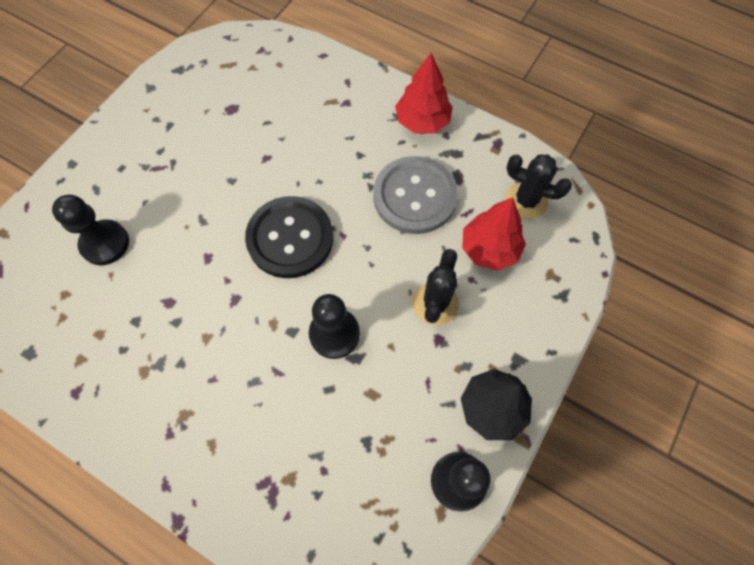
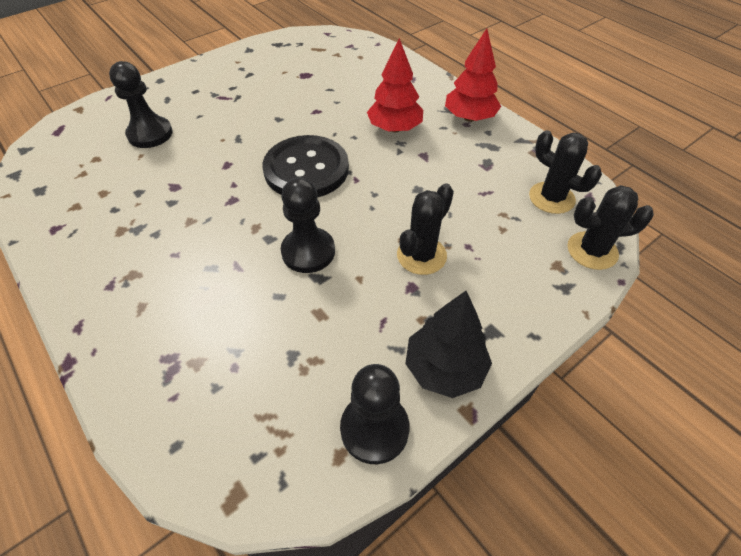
camera: 20 degrees right, 15 degrees down
(415, 196) = (438, 168): grey button -> none
(489, 249) = (497, 226): red tree -> red tree (394, 128)
(574, 249) = (592, 251): none -> black cactus

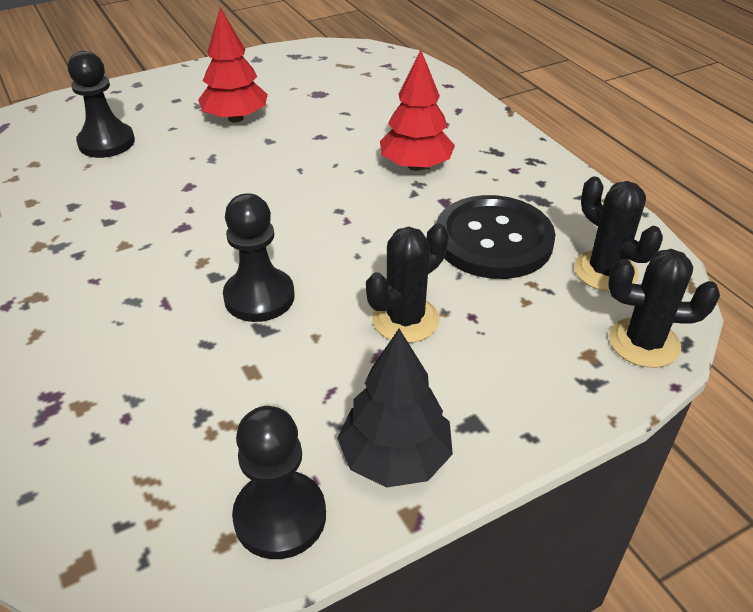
camera: 10 degrees right, 10 degrees down
(306, 169) = (286, 202): black button -> black button (493, 240)
(469, 118) = (520, 163): red tree -> red tree (236, 118)

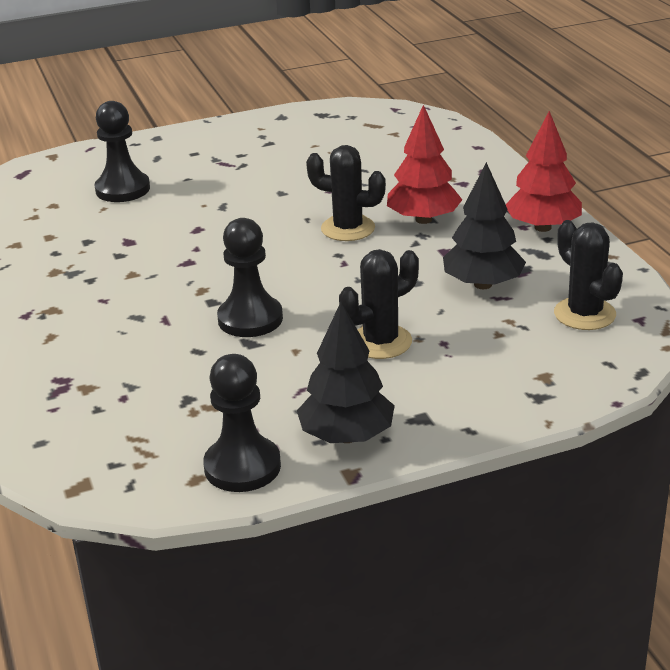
camera: 10 degrees right, 10 degrees down
(236, 118) = (251, 172): red tree -> red tree (543, 227)
(493, 240) = (483, 284): black button -> black tree
(644, 343) = (600, 370): black cactus -> black cactus (348, 228)

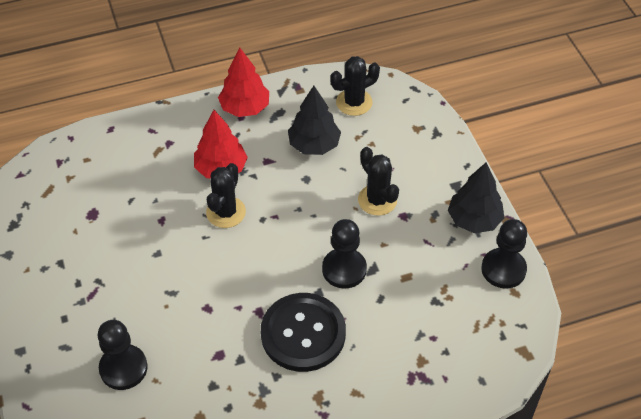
camera: 90 degrees left, 20 degrees up
(148, 294) = (303, 333): none -> black button

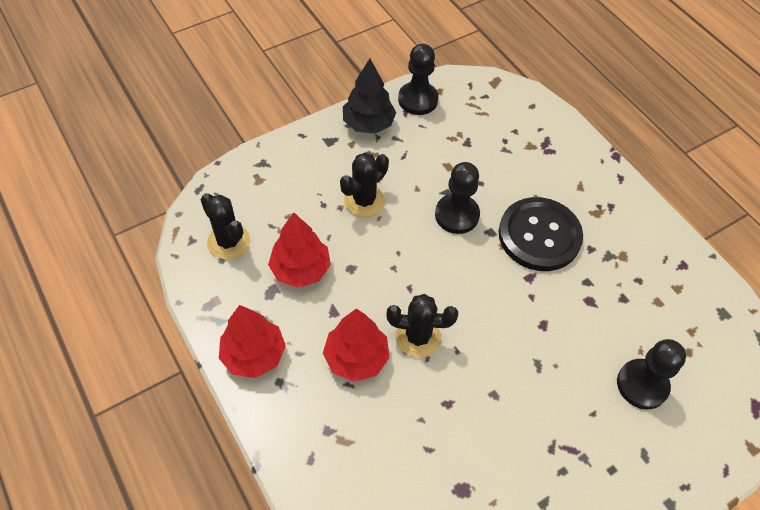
camera: 105 degrees left, 5 degrees up
(314, 145) = (301, 269): black tree -> red tree

